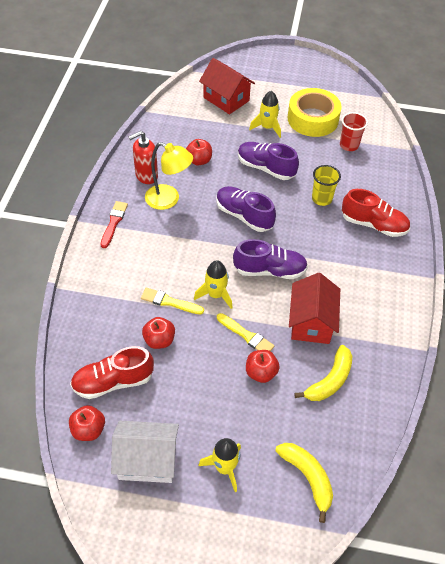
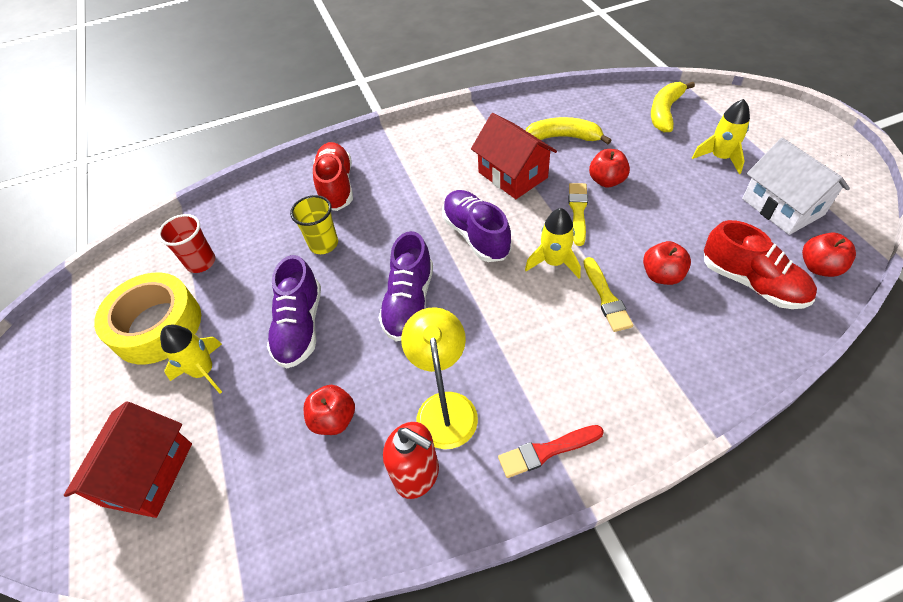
camera: 115 degrees left, 0 degrees up
(311, 322) = (512, 175): red house -> red house turned 75 degrees clockwise

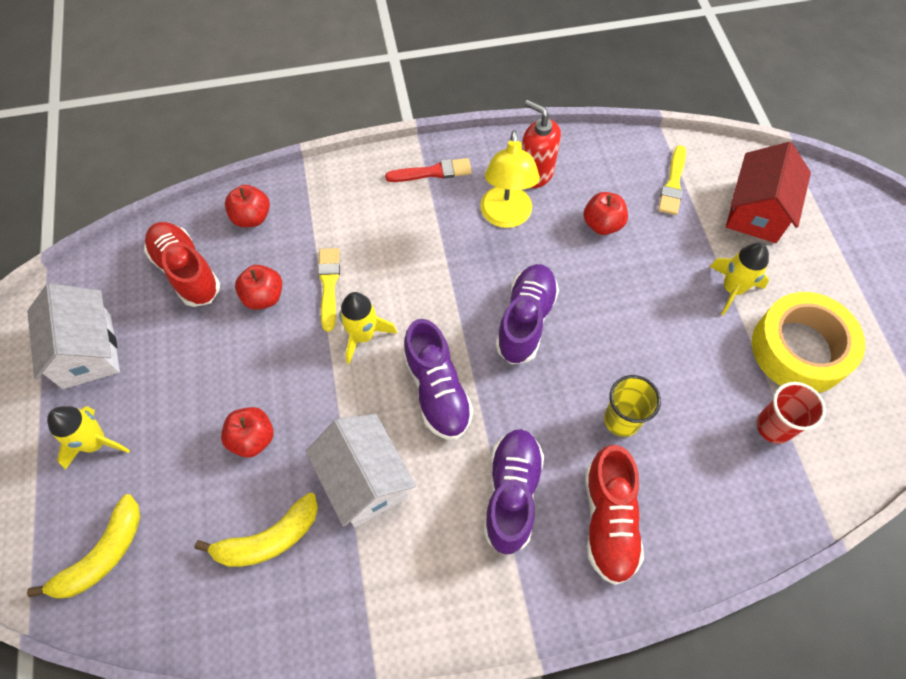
camera: 175 degrees left, 10 degrees up
(300, 326) = (641, 317): purple shoe -> purple shoe (511, 494)
(512, 175) = (365, 480): red house -> white house
(564, 137) = (269, 539): yellow banana -> yellow banana turned 45 degrees counterclockwise
(578, 211) = (308, 398): yellow brush -> yellow brush (673, 183)
(819, 267) = (114, 274): red apple -> red apple (252, 217)

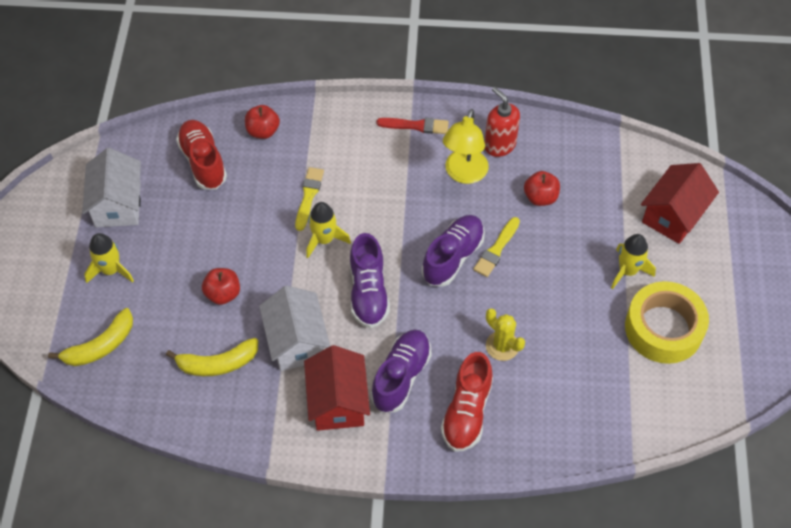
camera: 15 degrees right, 5 degrees down
(263, 297) = (256, 194): red apple -> none
(441, 551) = (338, 401): none -> red house
(621, 420) = (502, 346): yellow cup -> yellow cactus
(673, 183) = (611, 177): yellow brush -> yellow brush (496, 249)
(774, 426) = (619, 379): red cup -> none

